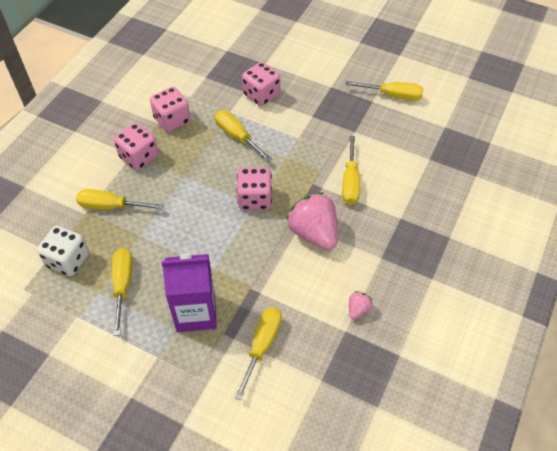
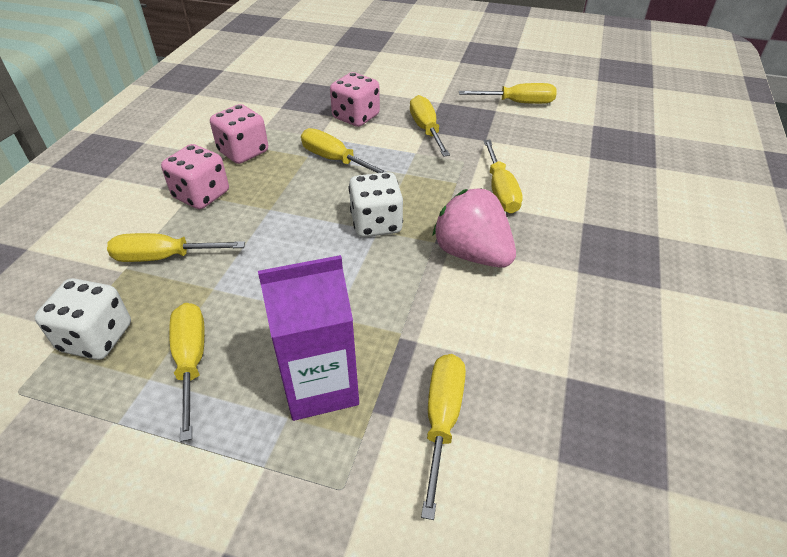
camera: 10 degrees left, 10 degrees down
(255, 199) = (376, 223): pink dice -> white dice
(312, 115) = (426, 130): none -> yellow screwdriver
(358, 309) = (573, 343): pink strawberry -> none

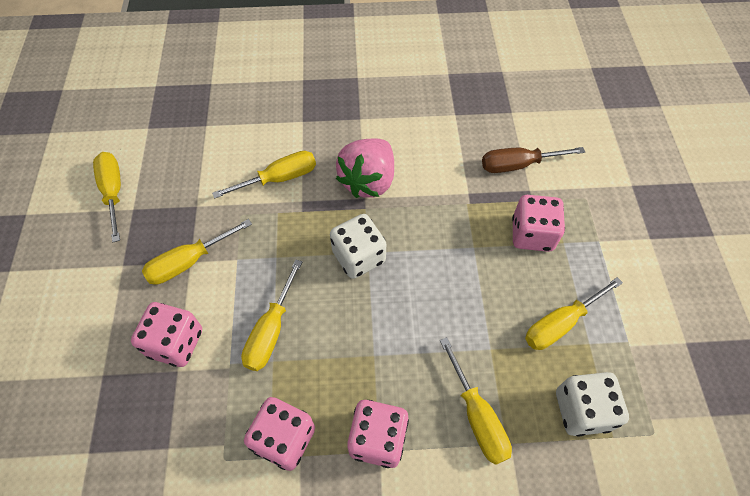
camera: 110 degrees left, 15 degrees up
(320, 385) = (532, 234): purple carton -> pink dice
(442, 420) = (518, 165): yellow screwdriver -> brown screwdriver

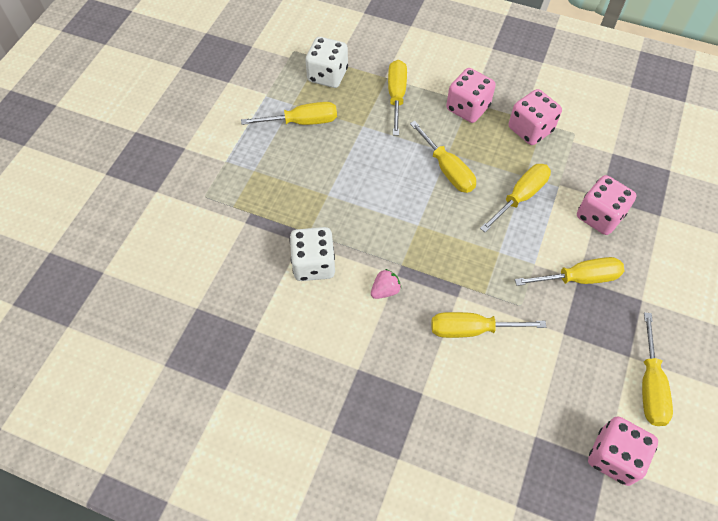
camera: 155 degrees left, 0 degrees up
(358, 257) = (427, 224): white dice -> white dice (313, 264)
(365, 331) = (447, 169): none -> yellow screwdriver
(368, 181) = (385, 290): pink strawberry -> pink strawberry, size x0.45
(518, 165) = (236, 249): brown screwdriver -> none
(532, 234) = (273, 186): pink dice -> pink dice (614, 457)

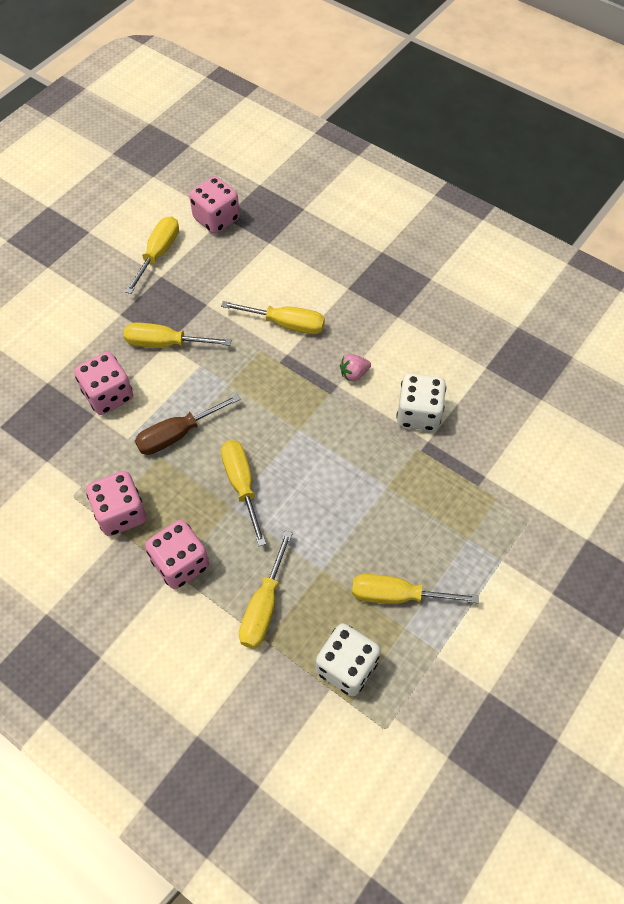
camera: 165 degrees left, 0 degrees up
(520, 197) = (177, 434): yellow screwdriver -> brown screwdriver

